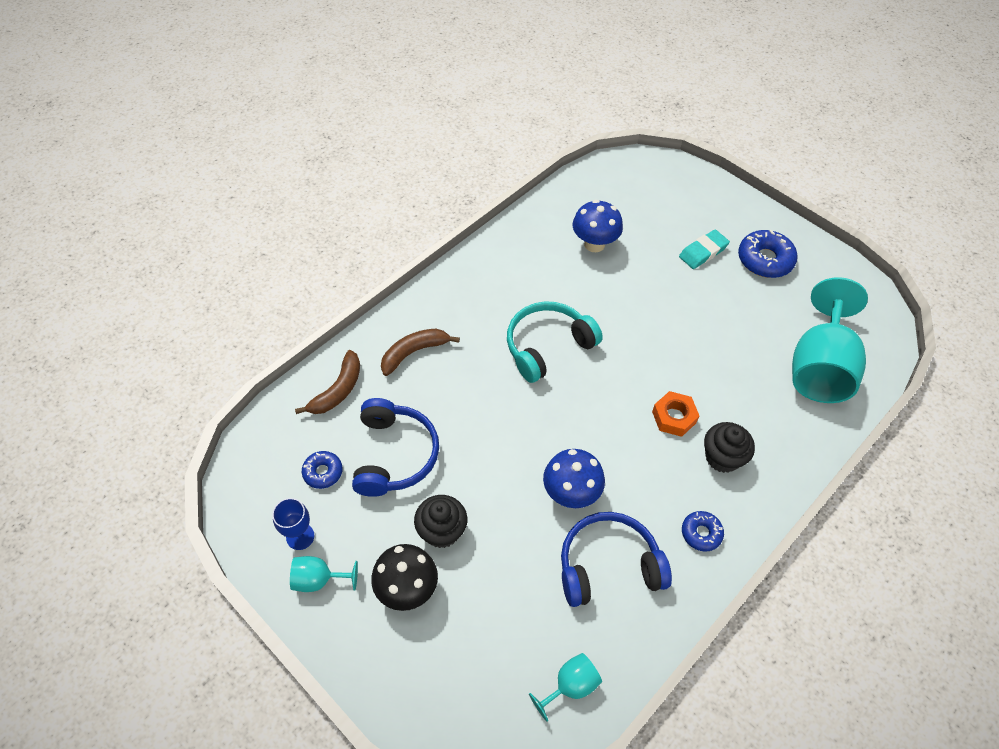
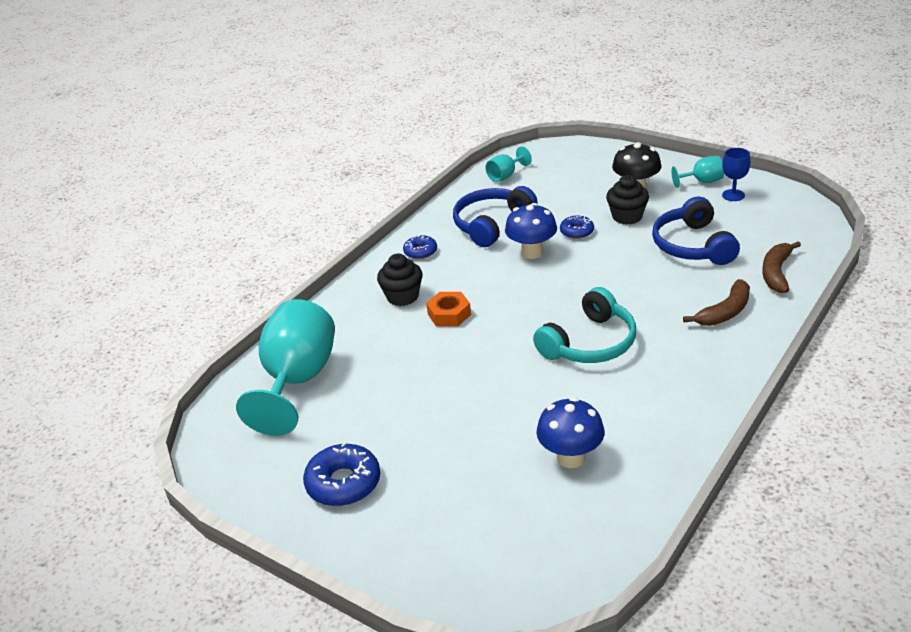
camera: 175 degrees right, 20 degrees down
(323, 472) = (745, 226): blue donut -> blue donut (577, 232)
(608, 565) = (492, 224): blue headphones -> blue headphones turned 150 degrees clockwise
(703, 252) = (425, 477): turquoise eraser -> none

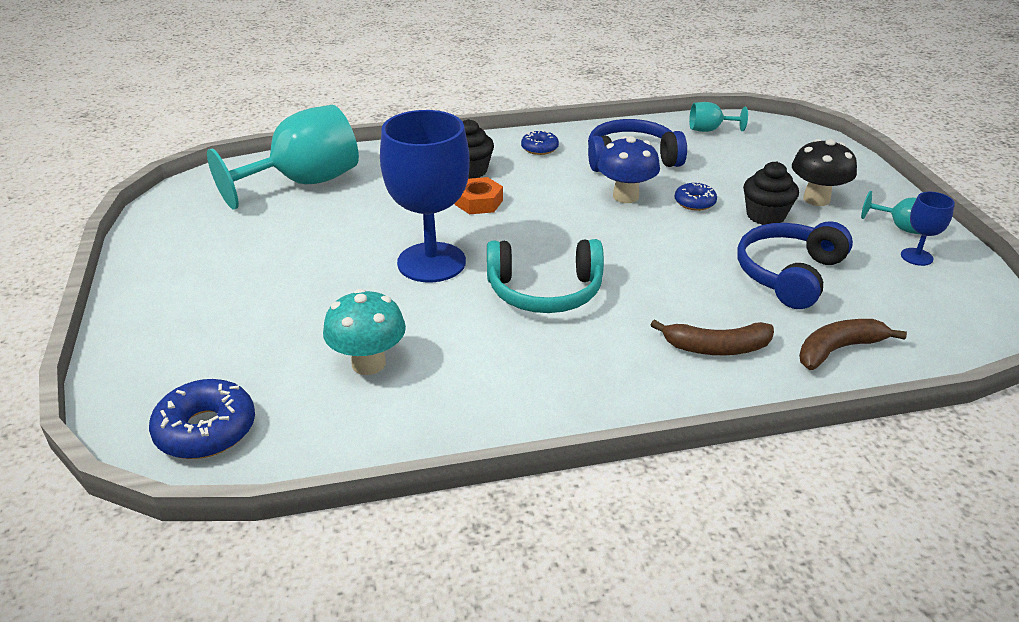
camera: 40 degrees right, 0 degrees up
(343, 483) = (206, 265): blue donut -> blue donut (206, 430)
(493, 373) = (431, 262): none -> blue goblet
(571, 458) = (368, 363): blue mushroom -> turquoise mushroom

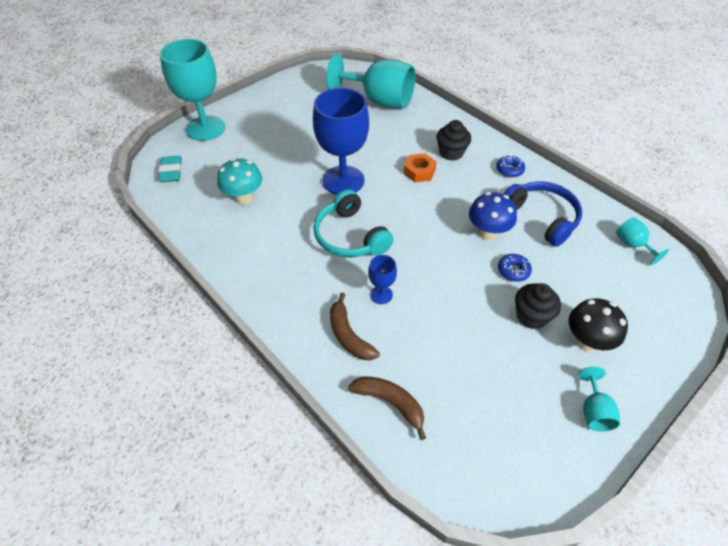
camera: 60 degrees right, 15 degrees up
(141, 357) = (205, 128): none -> turquoise goblet
(206, 430) = (171, 171): blue donut -> turquoise eraser
(788, 274) = (462, 351): blue headphones -> none
(916, 257) = (555, 430): blue goblet -> blue goblet (381, 295)

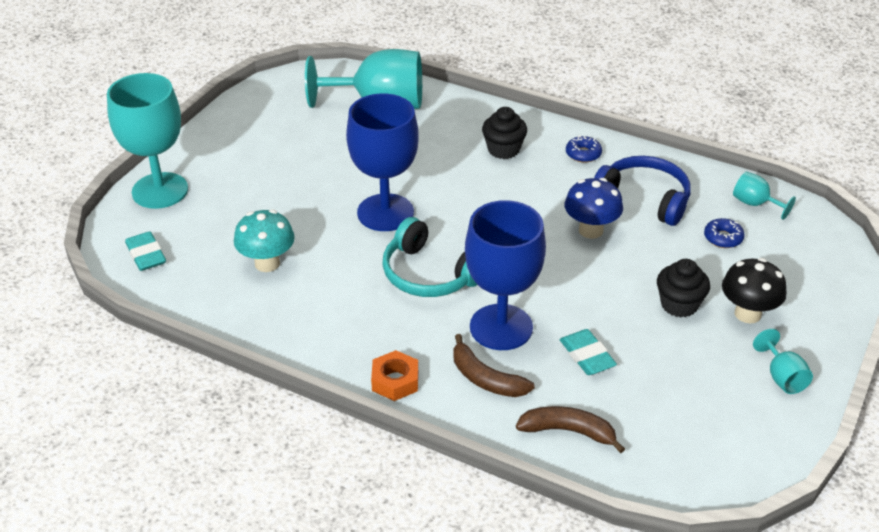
camera: 20 degrees left, 10 degrees down
(381, 295) = (501, 327): blue goblet -> blue goblet, size x2.23
(419, 171) = (475, 180): orange nut -> orange nut (395, 381)
(436, 339) = (587, 356): none -> turquoise eraser
(513, 270) = (638, 263): blue donut -> blue donut (723, 238)

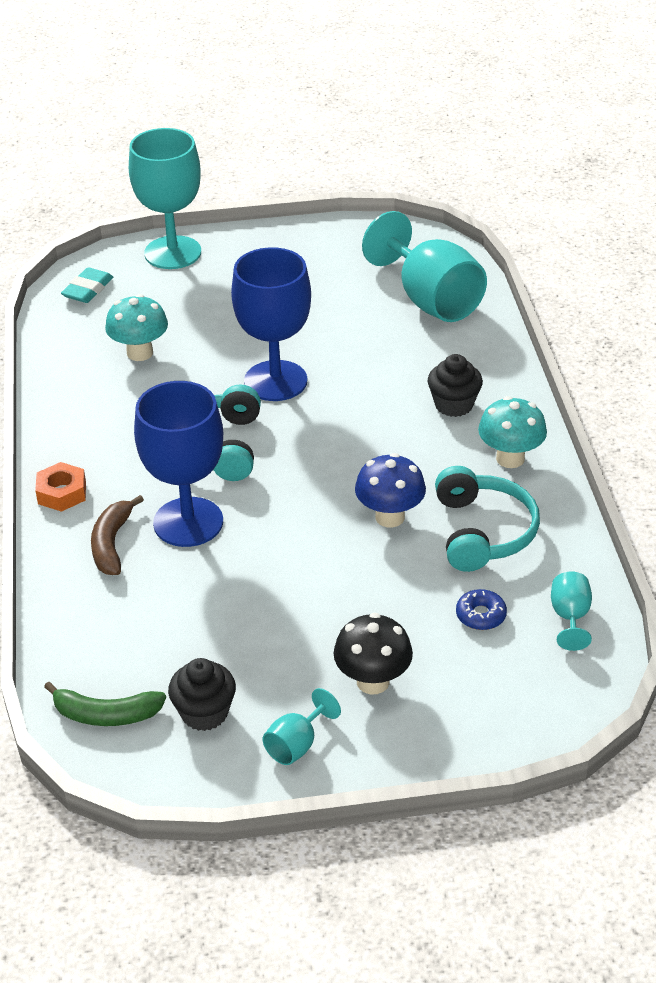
camera: 55 degrees right, 0 degrees up
(568, 431) = (89, 624): brown banana -> none
(583, 154) = (510, 458): blue donut -> turquoise mushroom
(587, 356) = (200, 593): turquoise eraser -> none
(644, 199) = (483, 532): blue headphones -> turquoise headphones
(677, 464) = (106, 714): none -> green banana
(679, 305) = (337, 625): black cupcake -> black cupcake (204, 713)

